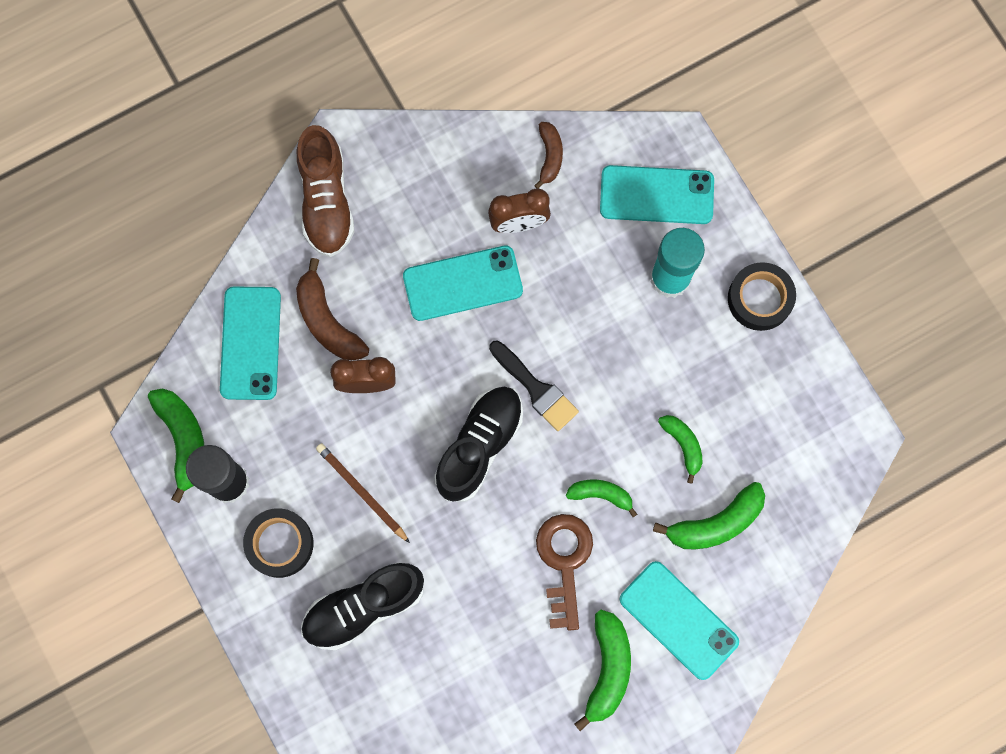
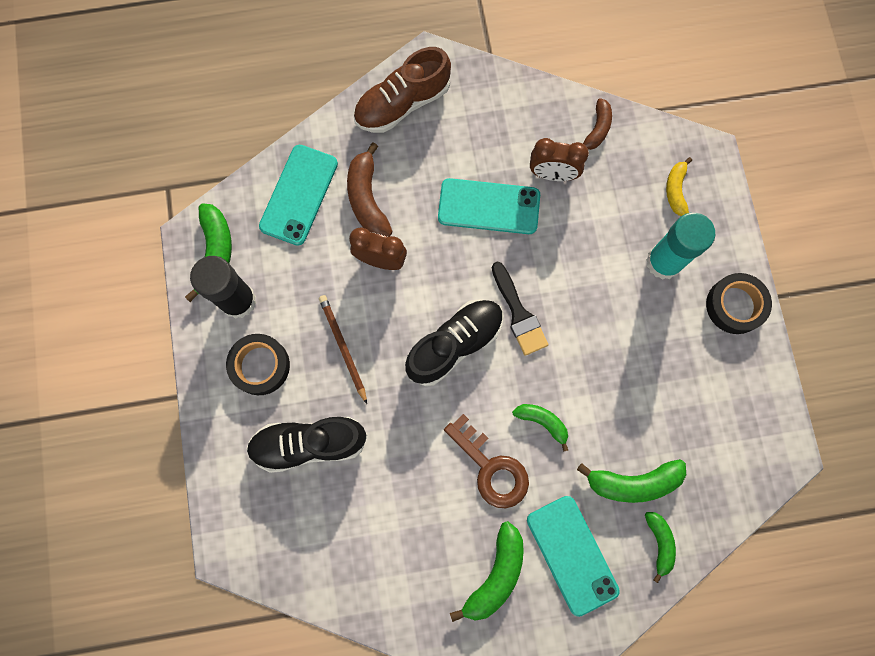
camera: 20 degrees right, 0 degrees up
(326, 201) = (402, 103): brown shoe -> brown shoe turned 45 degrees clockwise
(564, 562) = (491, 468): brown key -> brown key turned 120 degrees clockwise
(656, 195) = (675, 190): turquoise phone -> yellow banana
(683, 445) = (627, 405): green banana -> green banana (659, 543)

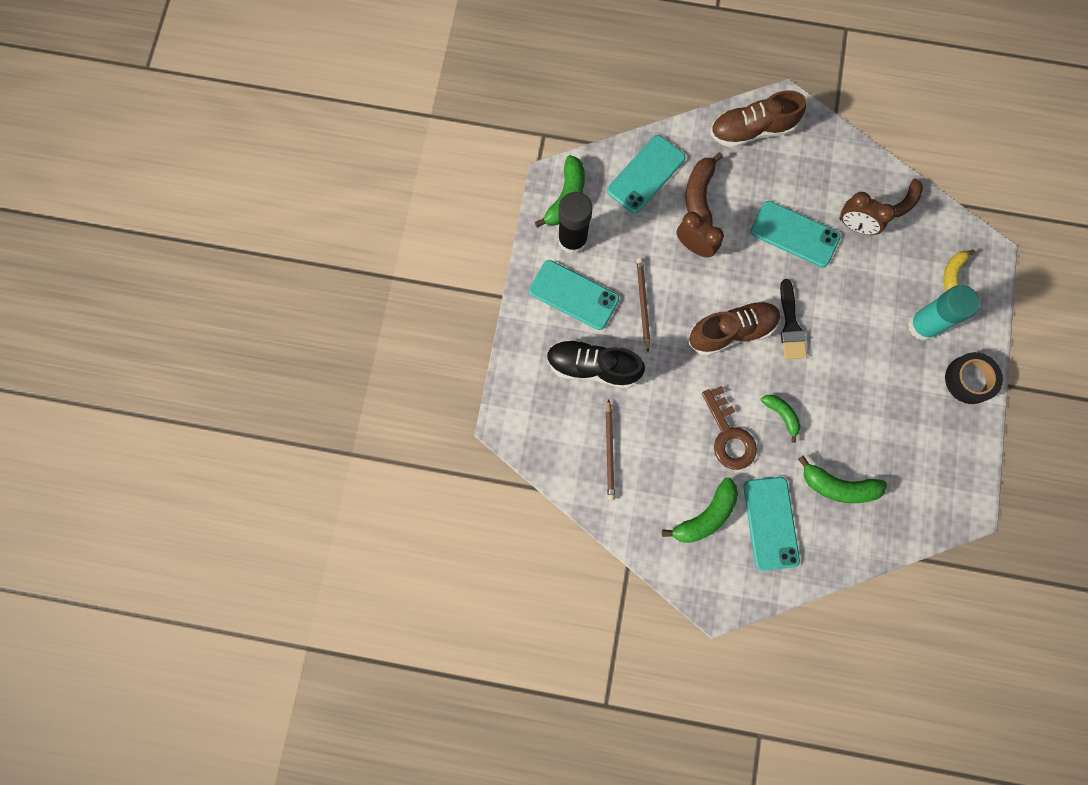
camera: 20 degrees right, 0 degrees up
(260, 366) = (574, 295): black tape -> turquoise phone
(361, 539) = (610, 452): none -> brown pencil
(455, 344) = (732, 331): black shoe -> brown shoe
(659, 543) = (843, 539): green banana -> none

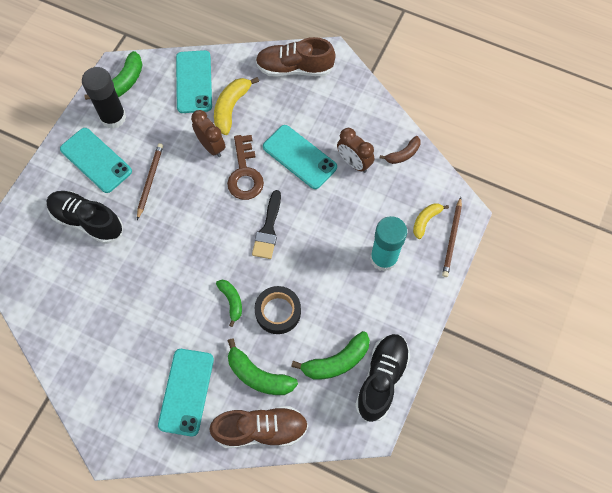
camera: 15 degrees right, 10 degrees down
(610, 452) = (72, 294): brown pencil -> brown pencil (452, 239)
(646, 174) = (194, 82): turquoise phone -> turquoise phone turned 60 degrees counterclockwise
(699, 196) = (231, 108): brown banana -> yellow banana
(705, 516) = (131, 370): green banana -> green banana (336, 361)
(729, 435) = (179, 306): brown key -> brown key (245, 173)
(732, 331) = (216, 221): brown shoe -> brown shoe (261, 429)
(963, 455) = (381, 379): none -> black shoe
(969, 379) = (410, 314): black tape -> black tape (278, 312)

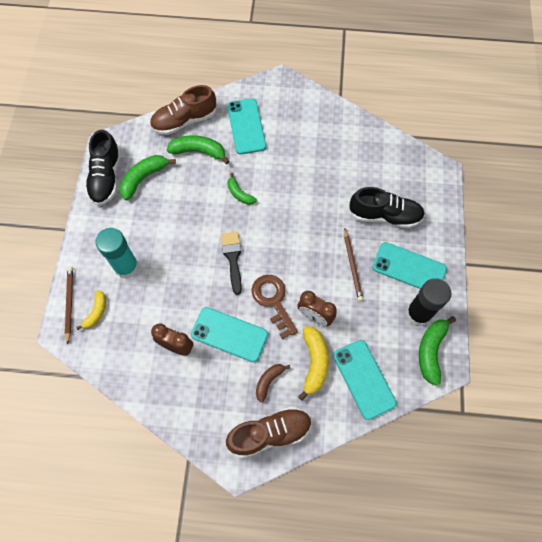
camera: 160 degrees right, 0 degrees up
(278, 312) = (200, 198): black tape -> none
(403, 154) = (131, 372): brown banana -> brown banana (268, 381)

